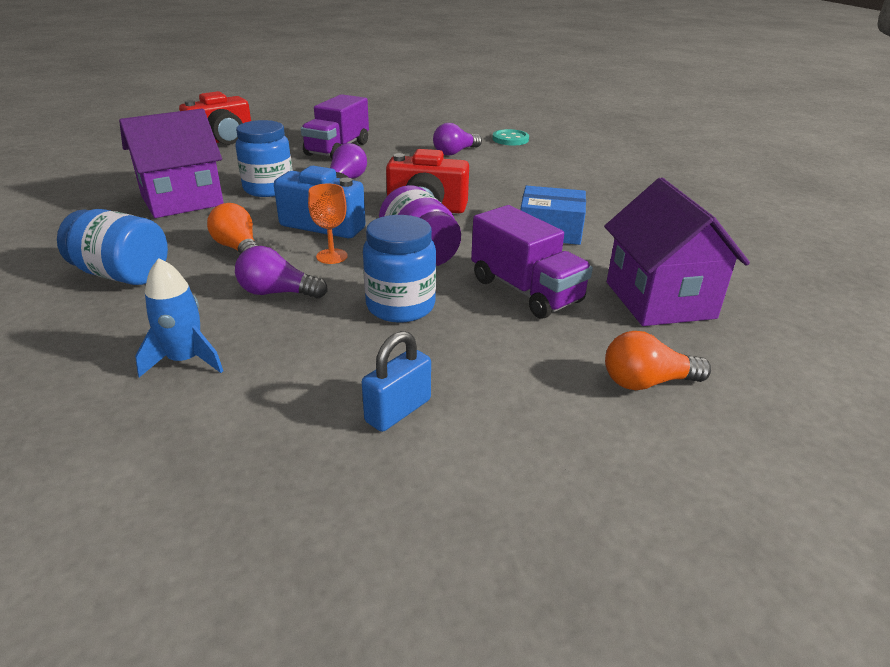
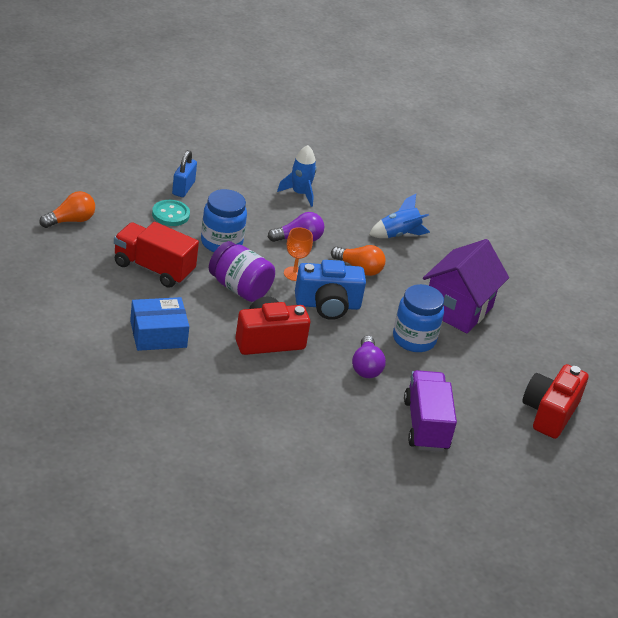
camera: 150 degrees right, 5 degrees up
(122, 275) = (398, 235): blue jar -> blue rocket
(455, 152) = (305, 450): purple light bulb -> none
(510, 139) = (263, 502): turquoise button -> turquoise button (170, 214)
(525, 291) = (153, 268): purple truck -> red truck
(659, 300) = (66, 277): purple house -> none

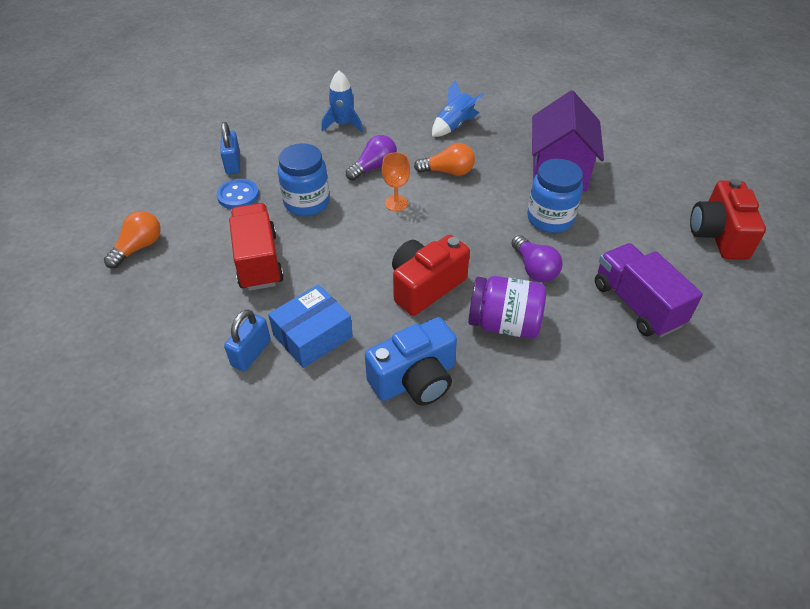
camera: 20 degrees left, 10 degrees up
(107, 325) = (251, 353): none -> blue padlock
(153, 268) = (258, 261): red truck -> red truck turned 75 degrees clockwise
(170, 214) = (238, 195): turquoise button -> blue button
(239, 288) = (357, 242): purple jar -> purple jar (504, 324)
(327, 305) = (450, 221): blue camera -> blue camera (415, 379)

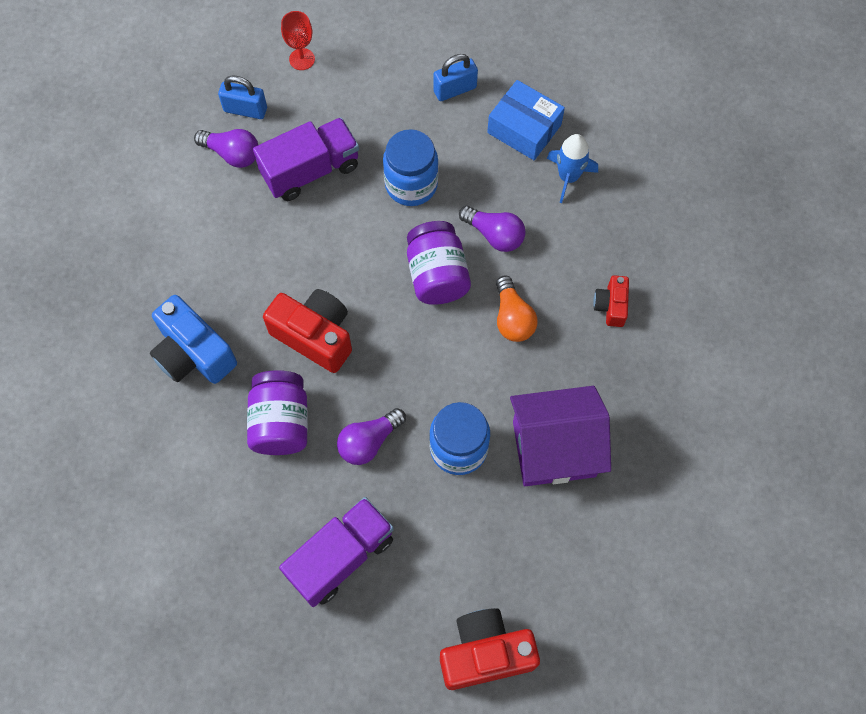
camera: 75 degrees right, 20 degrees up
(138, 247) = (302, 59): orange light bulb -> red goblet
(208, 314) = (232, 154): none -> purple light bulb
(238, 195) = (403, 115): blue button -> none
(251, 353) = (194, 207): blue padlock -> blue padlock (245, 110)
(258, 261) = (310, 170): red truck -> purple truck
(313, 336) = (226, 251): blue box -> blue box (524, 129)
(396, 203) = (437, 275): orange goblet -> purple jar
(454, 126) = (611, 306): blue rocket -> red camera

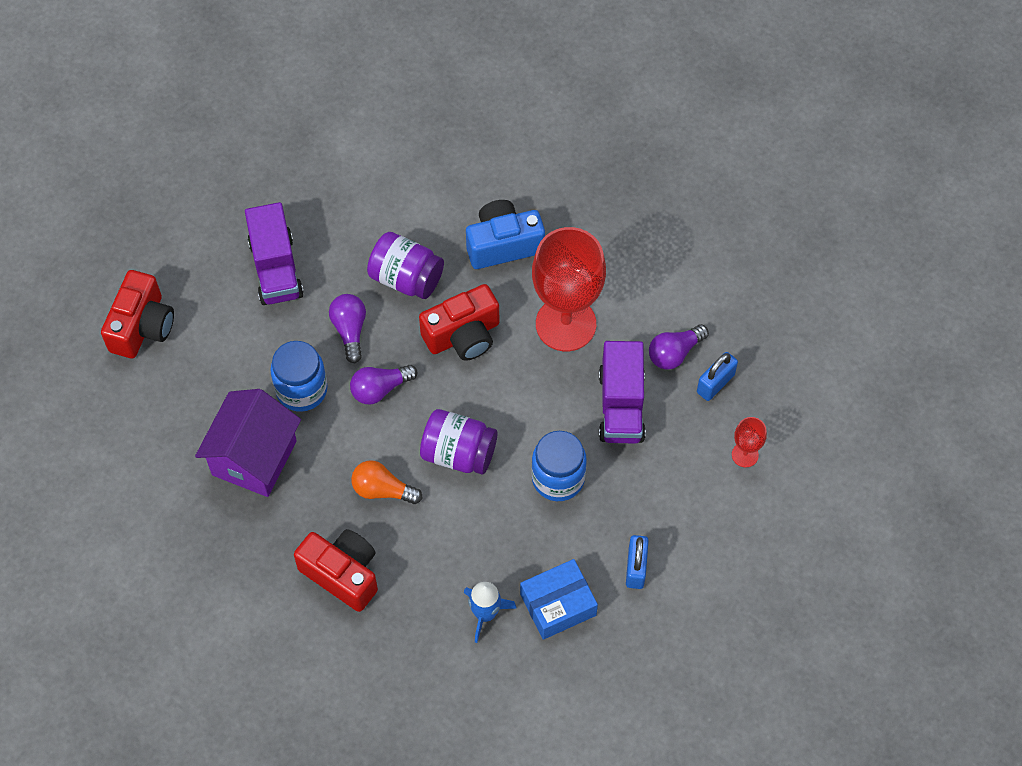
camera: 120 degrees right, 5 degrees down
(252, 255) = (565, 324): none -> red goblet
(494, 235) = (467, 519): purple light bulb -> purple light bulb (380, 389)
(611, 306) = (342, 574): red camera -> red camera, size x1.83

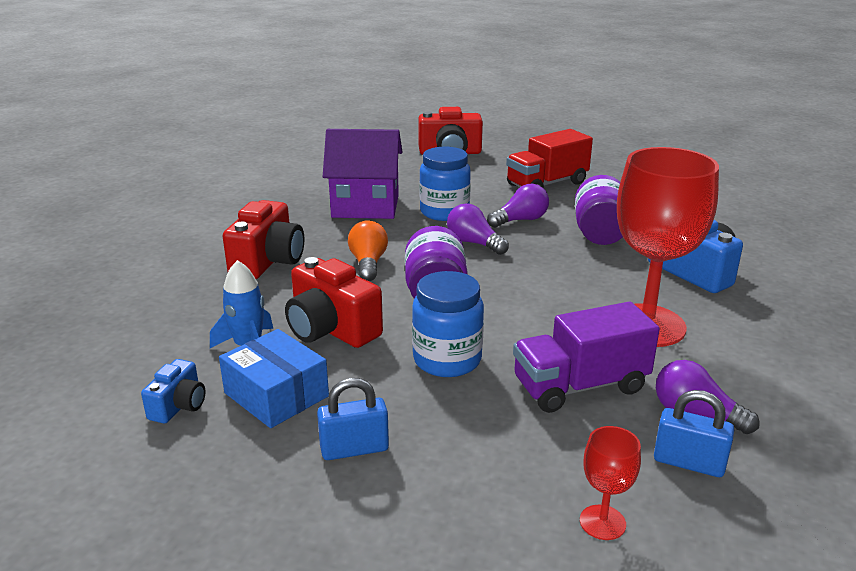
camera: 70 degrees right, 35 degrees down
(276, 269) = (547, 184): purple truck -> red truck
(463, 335) = (570, 271): red camera -> red camera (331, 329)
(547, 672) = (179, 406): none -> blue camera

